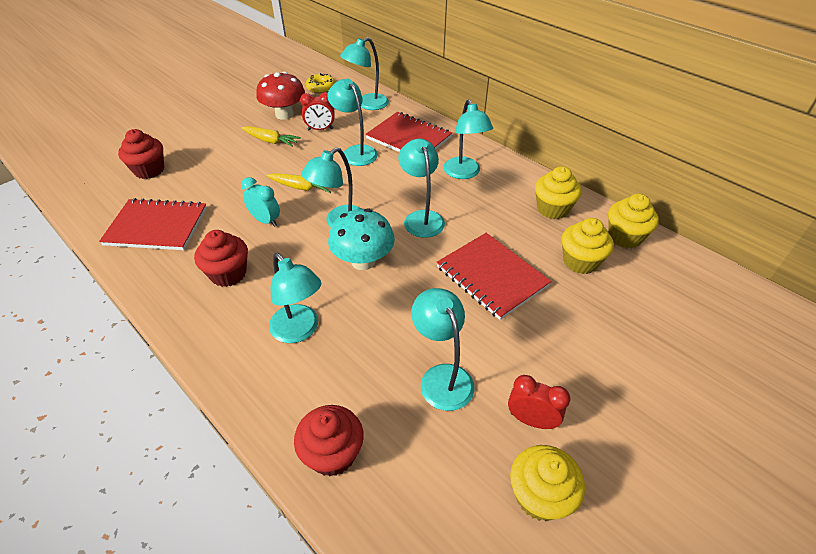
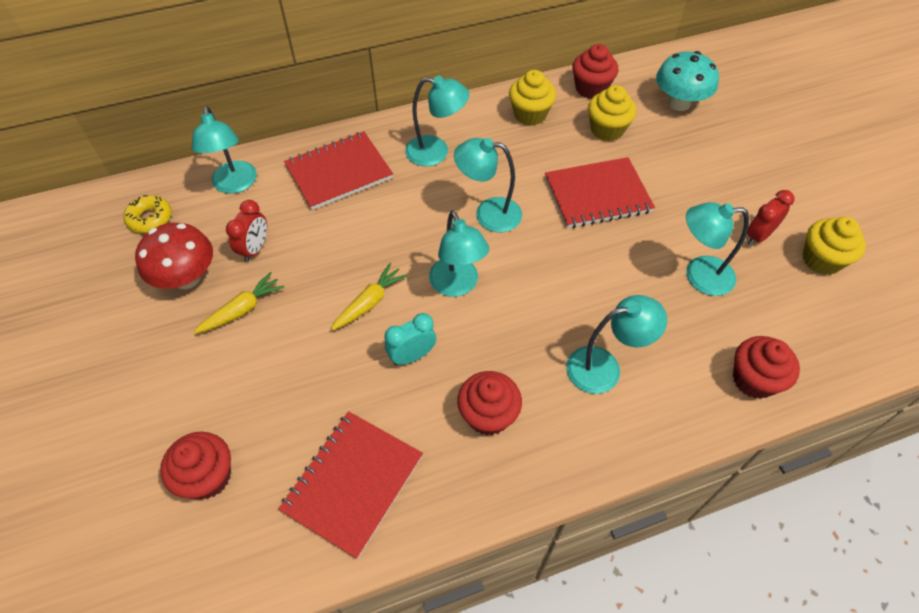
camera: 65 degrees left, 10 degrees up
(355, 152) = (332, 229): turquoise lamp -> none
(363, 261) = (529, 284): turquoise mushroom -> turquoise mushroom (679, 103)
(624, 237) = (591, 88): yellow cupcake -> red cupcake

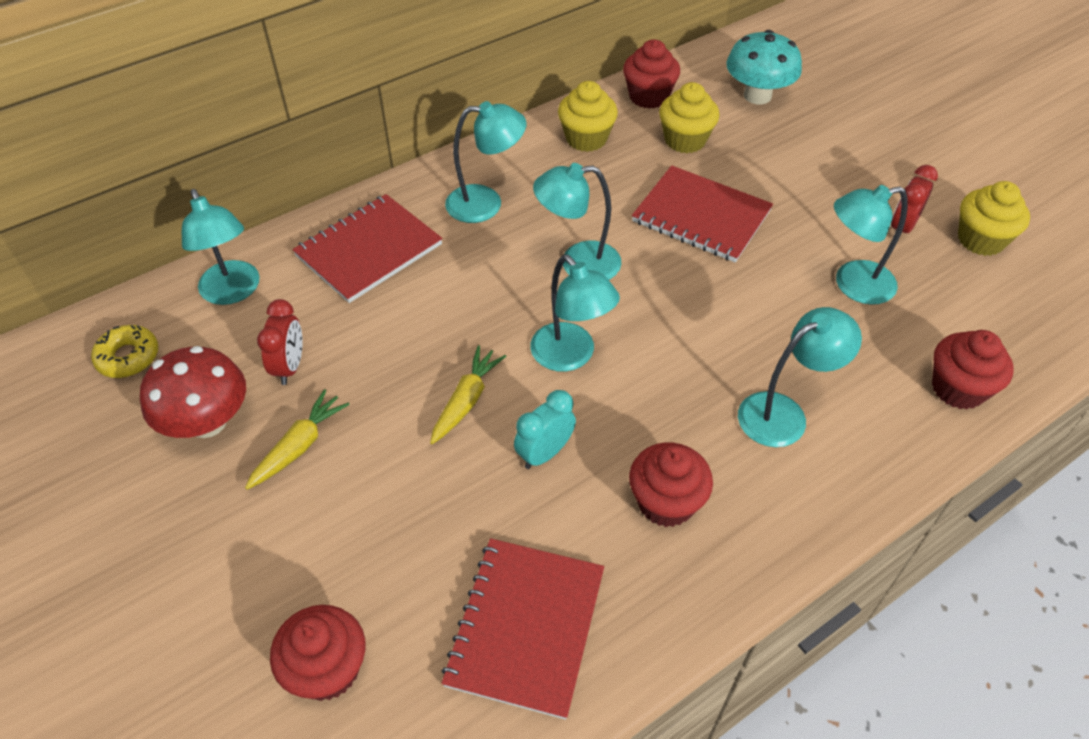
camera: 15 degrees left, 5 degrees down
(597, 194) = (701, 216): red notebook -> red notebook turned 60 degrees clockwise

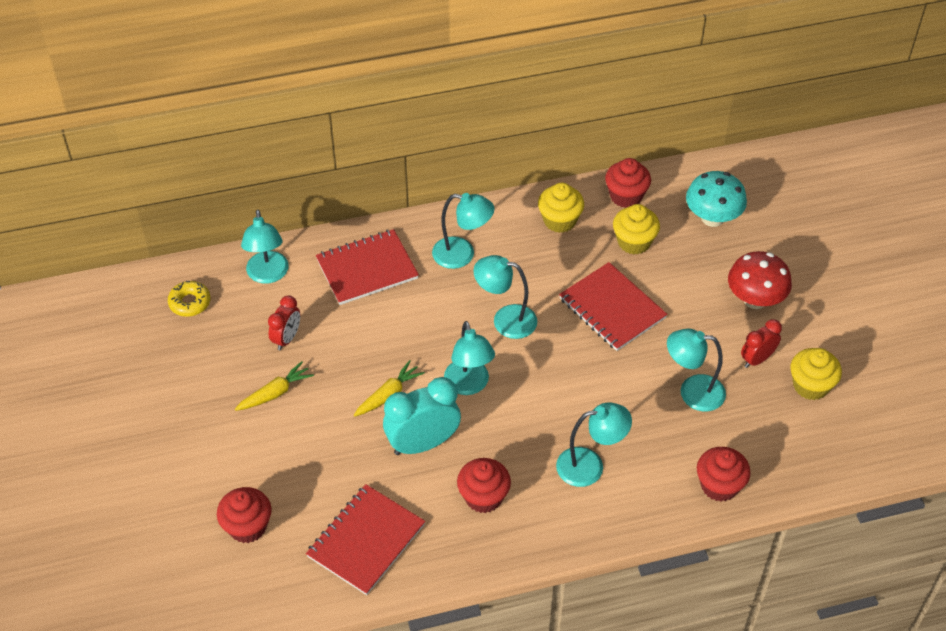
camera: 20 degrees right, 0 degrees up
(207, 422) = (225, 361): red mushroom -> red mushroom (755, 299)
(545, 453) = (423, 444): turquoise clock -> turquoise clock, size x1.72

